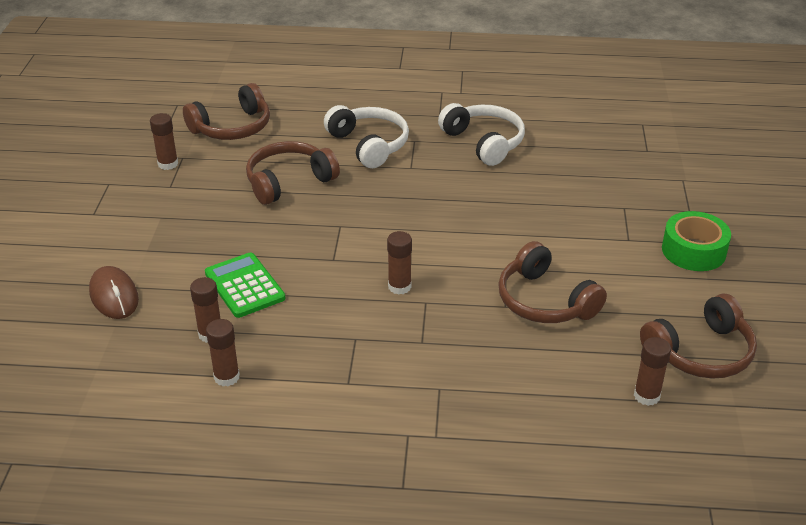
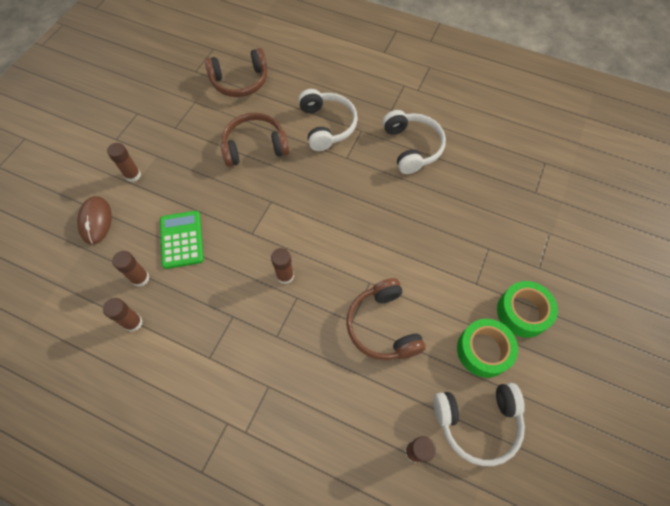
camera: 20 degrees right, 25 degrees up
(168, 164) = (182, 105): brown glue stick -> brown glue stick (133, 175)
(670, 292) = (483, 350): none -> green tape
(700, 352) = (477, 422): brown headphones -> white headphones

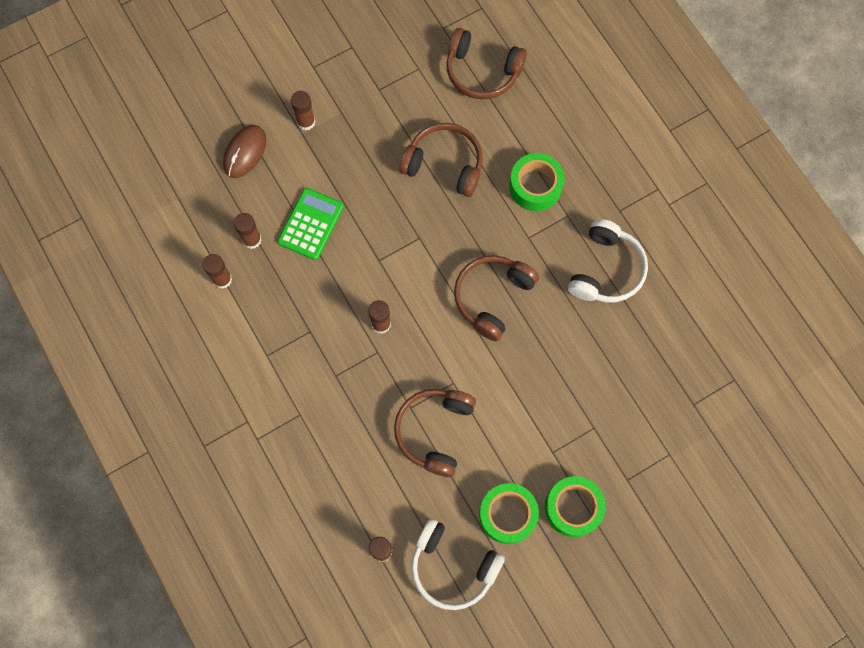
camera: 35 degrees right, 10 degrees up
(326, 126) = (535, 186): white headphones -> green tape
(352, 208) = (492, 297): none -> brown headphones

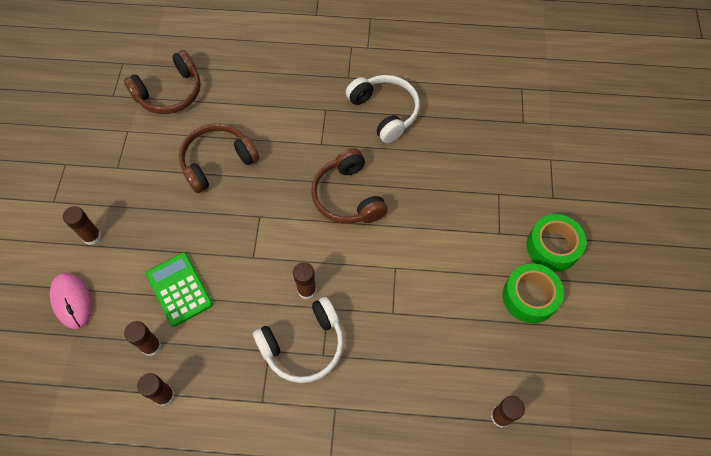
camera: 55 degrees left, 10 degrees down
(245, 152) = (72, 301): brown mouse -> pink mouse
(435, 431) = (425, 307): brown headphones -> none
(452, 567) = (548, 367): white headphones -> white headphones (304, 345)
(535, 186) = (286, 115): green tape -> none

